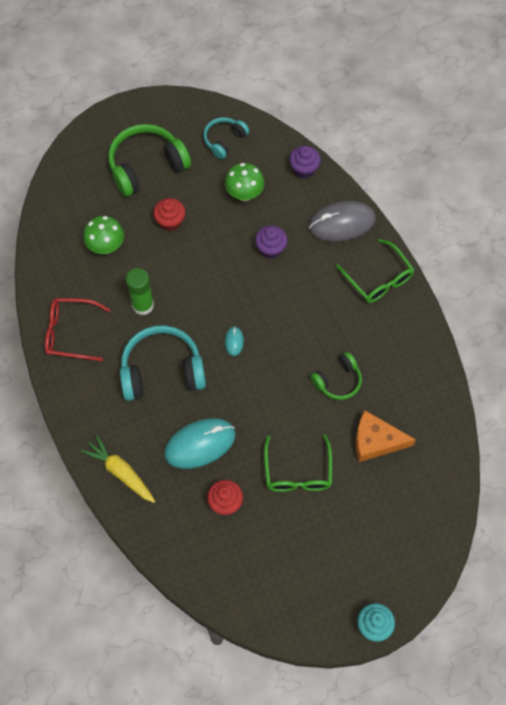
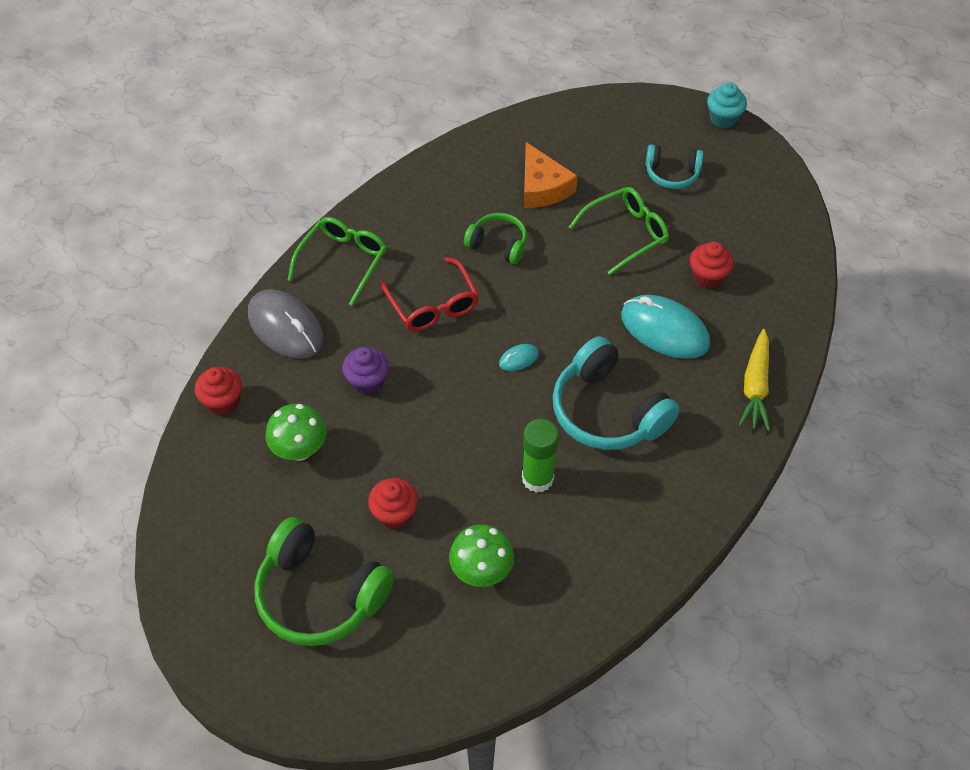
camera: 120 degrees left, 10 degrees down
(70, 333) = (632, 539): red glasses -> red glasses (433, 305)
(224, 140) = (222, 518): turquoise headphones -> turquoise headphones (672, 174)
(304, 169) = (223, 402): purple cupcake -> red cupcake

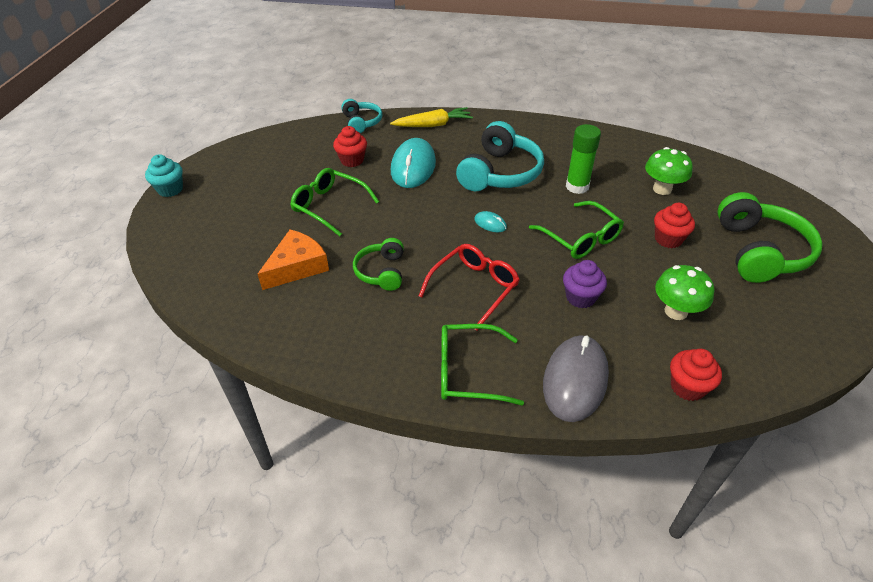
camera: 115 degrees left, 10 degrees down
(446, 429) = (581, 238): none -> green glasses
(672, 174) = (249, 200): turquoise headphones -> turquoise headphones (361, 122)

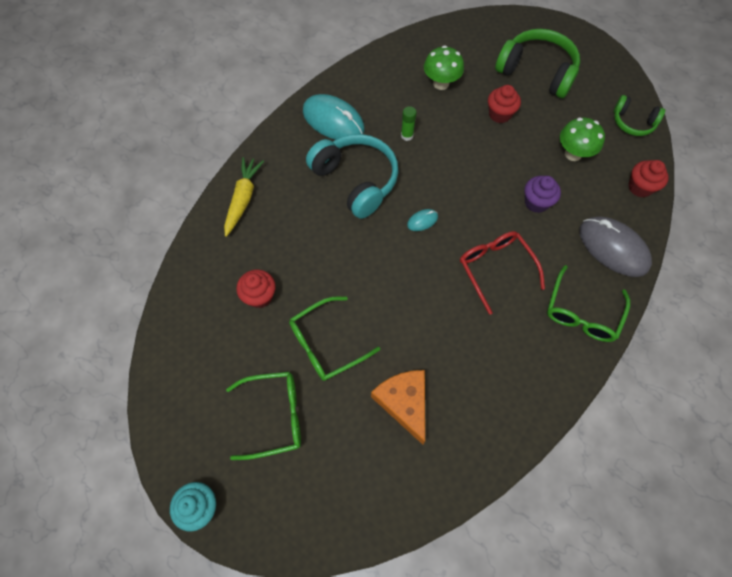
camera: 65 degrees left, 20 degrees up
(361, 122) = (193, 261): turquoise headphones -> none
(381, 272) = (444, 331): green headphones -> green headphones (632, 123)
(413, 167) = (305, 245): turquoise mouse -> turquoise mouse (333, 121)
(577, 186) = (407, 135): green glue stick -> green glue stick, size x0.58
(581, 238) = (472, 168): green glasses -> green glasses (274, 416)

